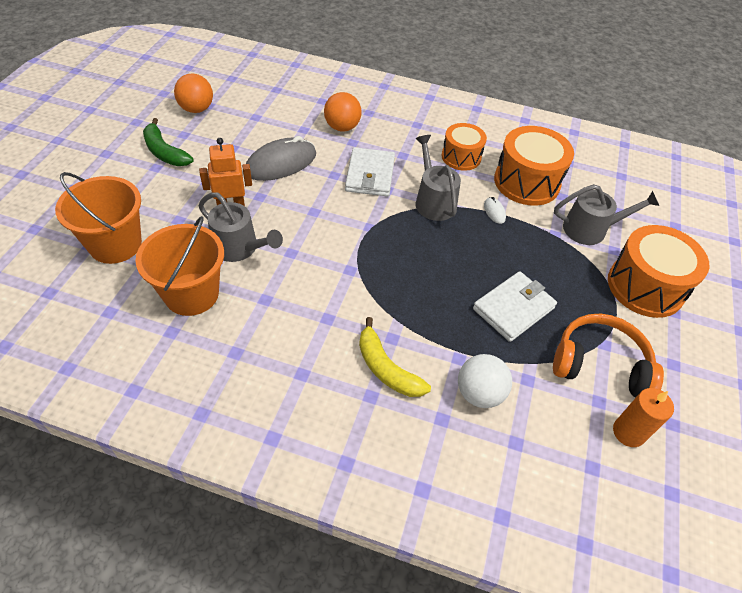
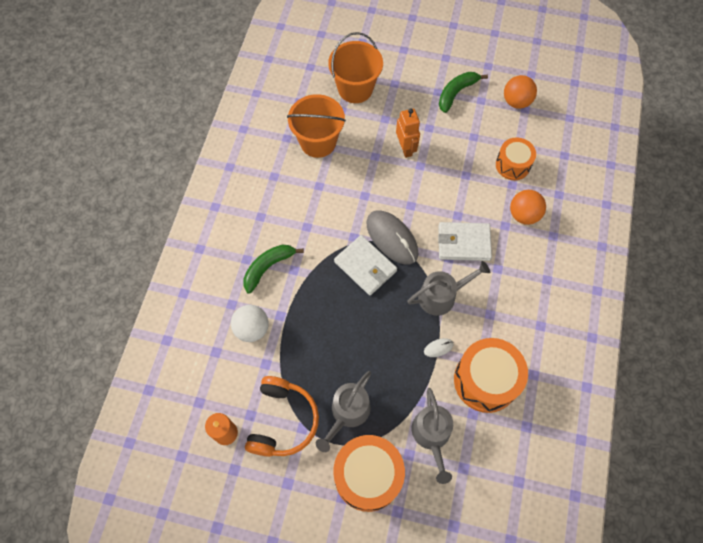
camera: 90 degrees right, 15 degrees up
(239, 248) = (364, 161): grey watering can -> grey watering can (347, 412)
(281, 163) = (462, 174): grey mouse -> grey mouse (392, 238)
(386, 368) = (268, 267): yellow banana -> green banana
(461, 157) = (508, 320): orange drum -> orange drum (512, 165)
(513, 308) = (330, 357): white wallet -> white wallet (365, 266)

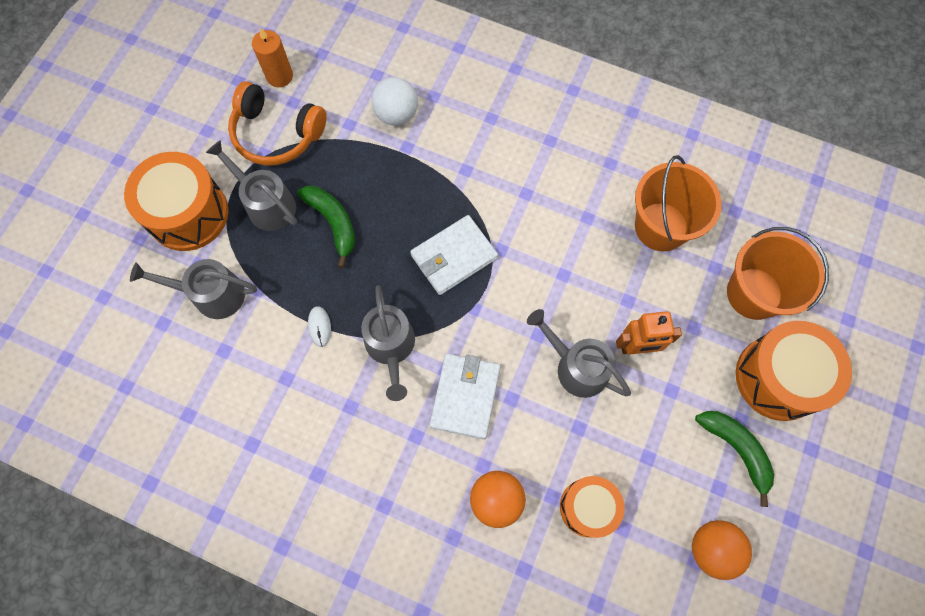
camera: 100 degrees right, 5 degrees up
(268, 267) = (474, 141): green banana -> green banana (333, 223)
(392, 238) = (490, 298): grey mouse -> none
(427, 180) = (576, 367): none -> grey watering can
(485, 380) = (261, 377): orange drum -> orange drum (778, 378)

